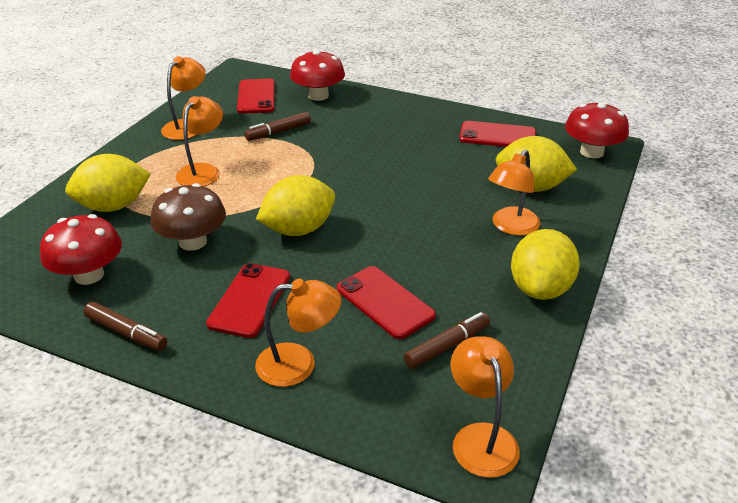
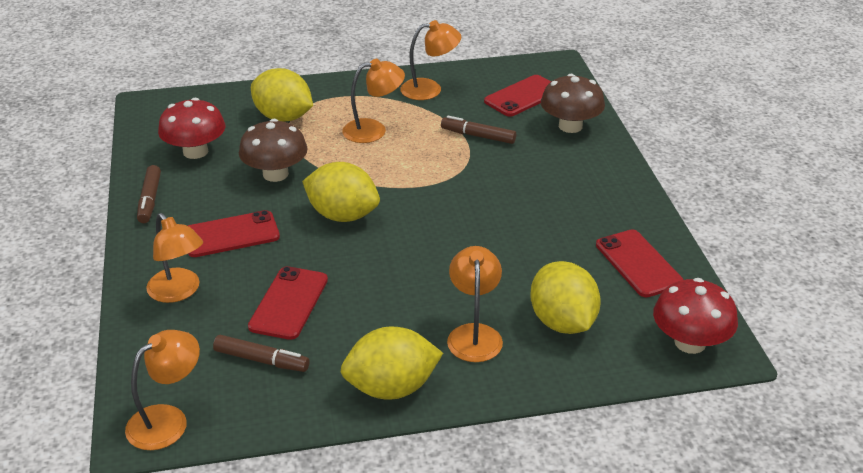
camera: 55 degrees right, 0 degrees up
(318, 96) = (570, 126): red mushroom -> brown mushroom
(511, 227) = (474, 334): orange lamp -> orange lamp turned 90 degrees clockwise

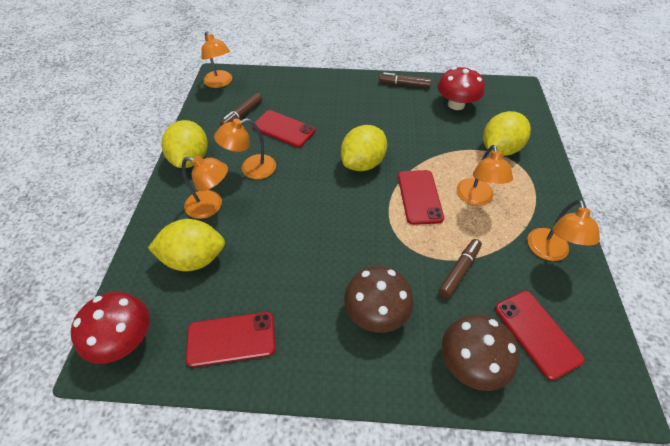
camera: 105 degrees right, 15 degrees up
(179, 292) = (313, 91): orange lamp -> orange lamp (251, 169)
(231, 235) = (358, 112): red phone -> red phone (419, 197)
(275, 174) = (421, 137): brown mushroom -> brown mushroom (376, 312)

